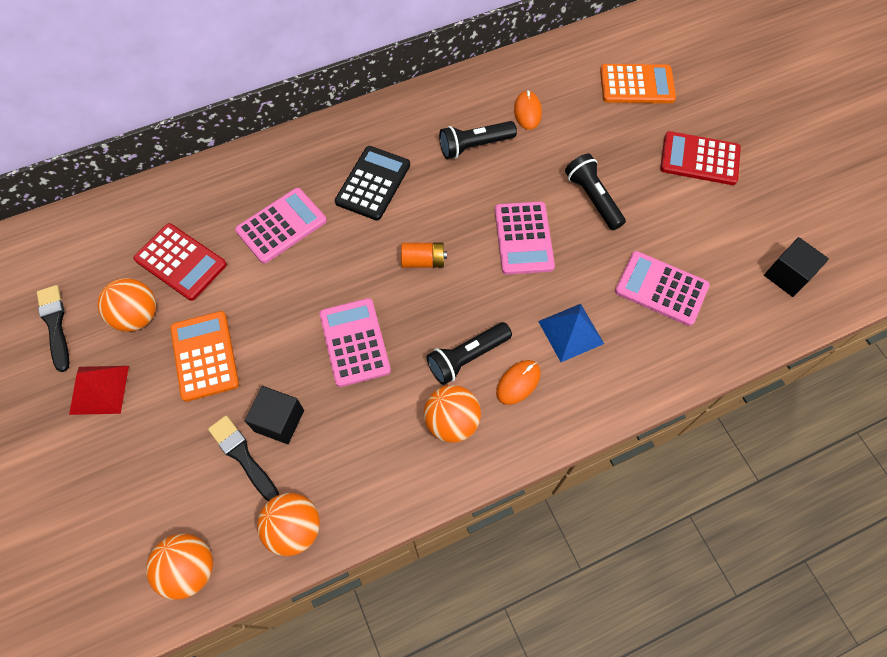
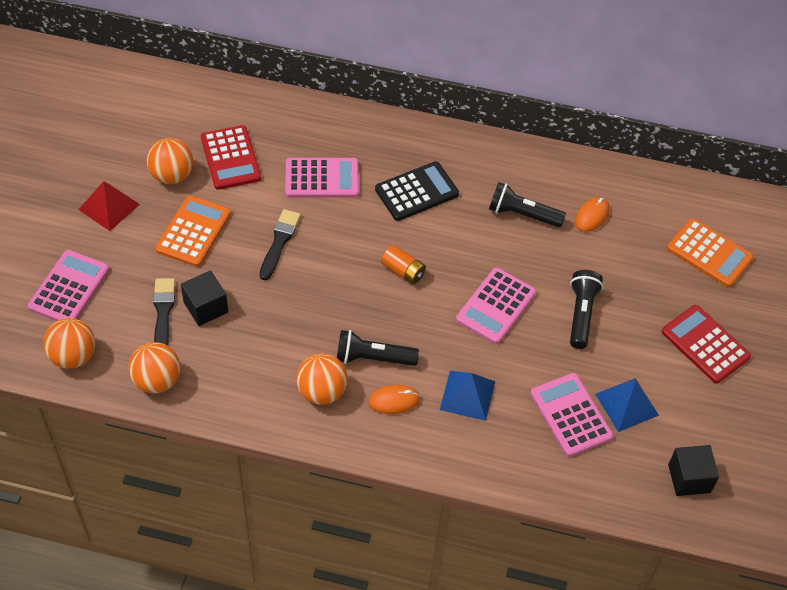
camera: 35 degrees right, 10 degrees down
(55, 324) = (115, 145): black brush -> black brush (279, 242)
(355, 342) = (302, 292): pink calculator -> pink calculator (69, 288)
(691, 248) = (626, 404): none -> blue pyramid

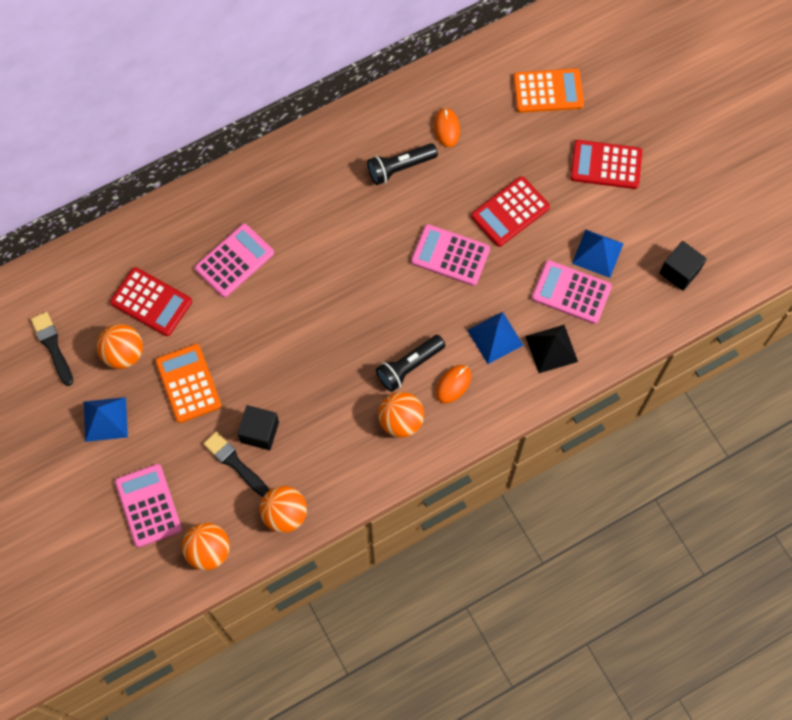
camera: 40 degrees left, 15 degrees up
(109, 206) = (105, 419): red pyramid -> blue pyramid
(279, 242) = (257, 337): black brush -> black brush (52, 346)
(403, 271) = (364, 283): orange battery -> none
(416, 192) = (311, 213): black calculator -> none
(496, 306) = (450, 255): pink calculator -> pink calculator turned 120 degrees clockwise
(507, 443) = (551, 348): none -> black pyramid
(581, 314) = (510, 212): black flashlight -> red calculator

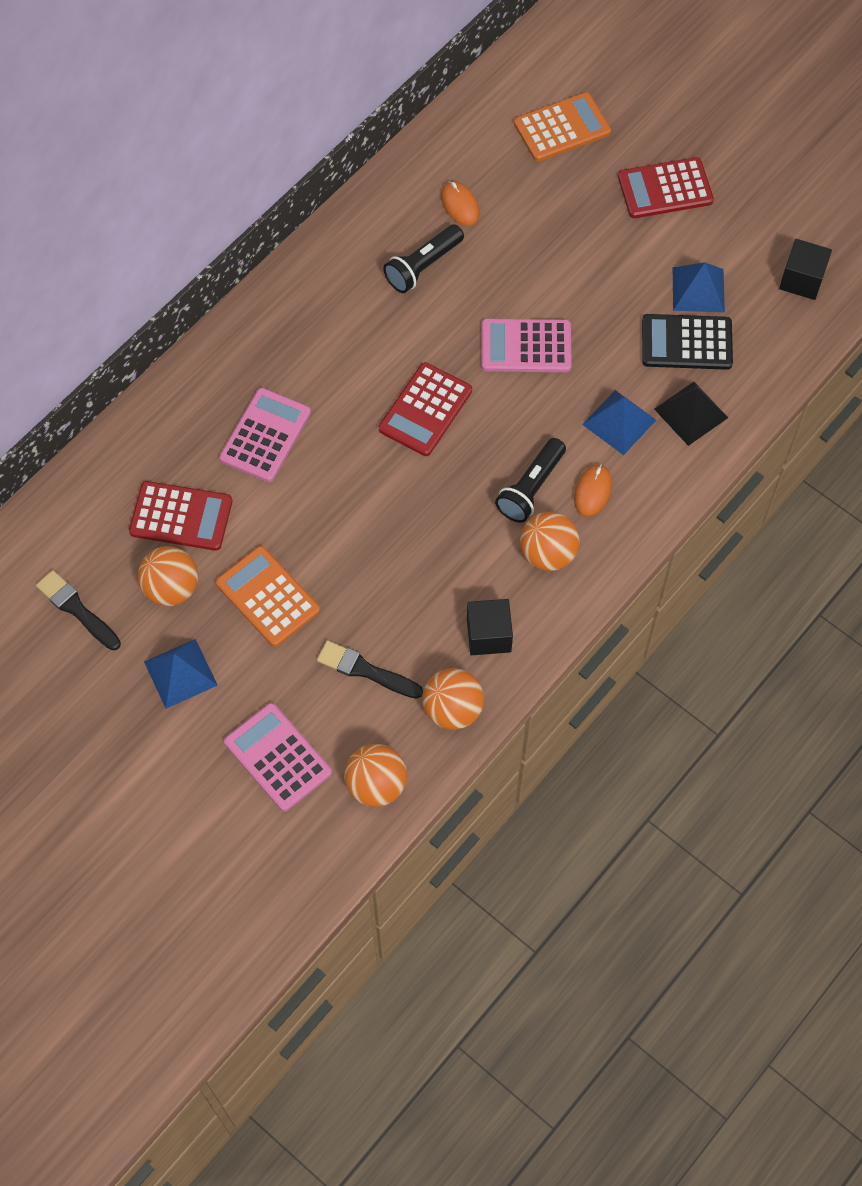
camera: 20 degrees left, 5 degrees down
(259, 432) = (381, 624): black cube -> black cube (488, 635)
(510, 212) = (575, 275): red calculator -> red calculator (425, 410)
(571, 292) = (686, 343): pink calculator -> black calculator

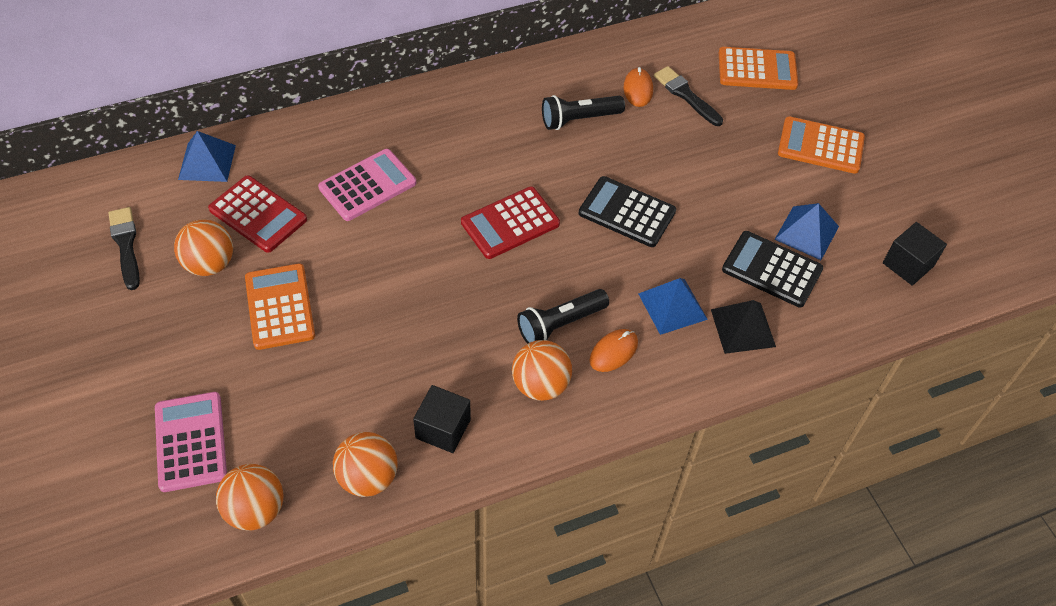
camera: 25 degrees right, 10 degrees down
(180, 673) = (165, 333): blue pyramid -> blue pyramid (207, 162)
(365, 670) = (316, 406): black brush -> black brush (686, 95)
(526, 346) = (627, 212): pink calculator -> black calculator
(665, 189) = (820, 146): red calculator -> orange calculator

